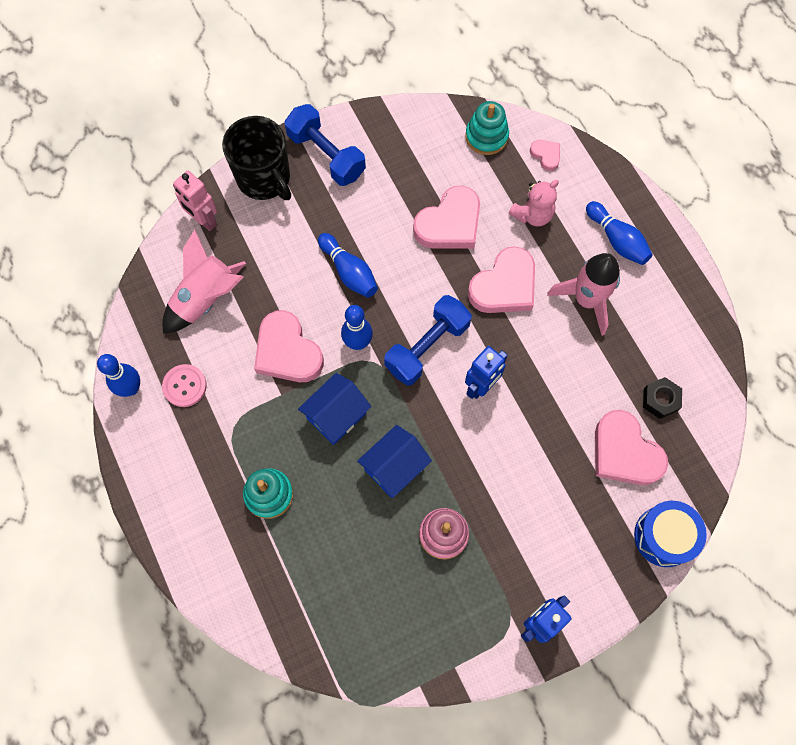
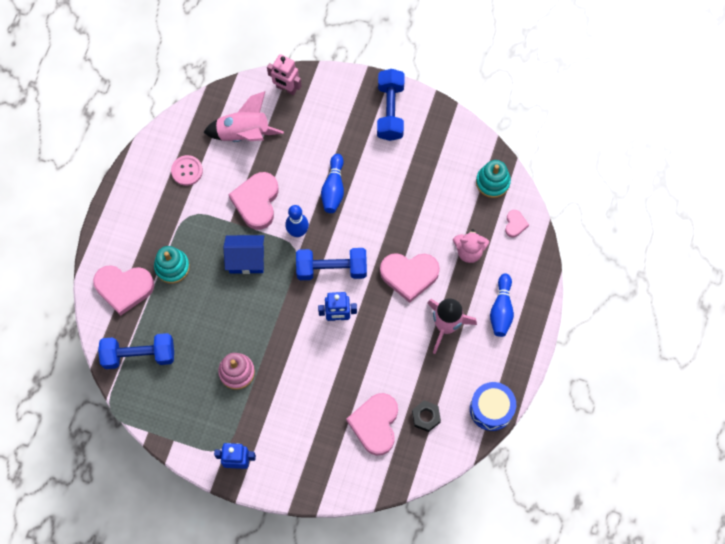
camera: 45 degrees right, 0 degrees up
(131, 388) = (159, 146): blue bowling pin -> none
(204, 220) = (286, 88): pink robot -> pink robot turned 60 degrees counterclockwise
(264, 178) = (342, 94): black mug -> none
(328, 616) = (139, 355): none -> blue dumbbell
(394, 467) = (248, 314): blue house -> none
(449, 223) = (417, 213): pink heart -> pink heart (124, 288)
(664, 536) = (347, 486): blue drum -> blue drum (491, 409)

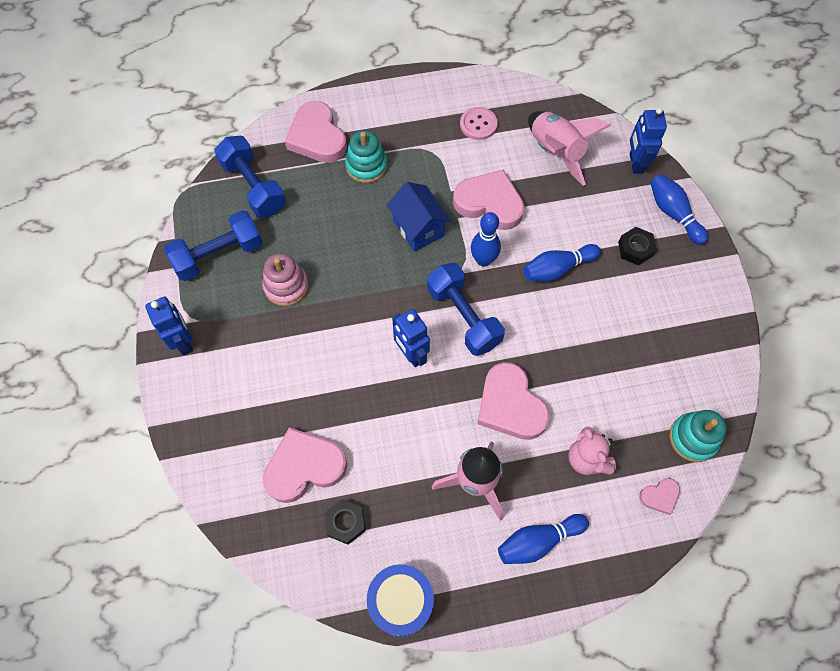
camera: 60 degrees right, 5 degrees down
(256, 202) = (489, 203): pink heart -> pink heart turned 45 degrees clockwise
(286, 88) = (635, 163): pink robot -> blue robot
(339, 90) = (673, 213): none -> blue bowling pin
(350, 131) = (635, 249): none -> black nut
(390, 111) = (691, 277): blue dumbbell -> blue dumbbell (218, 255)

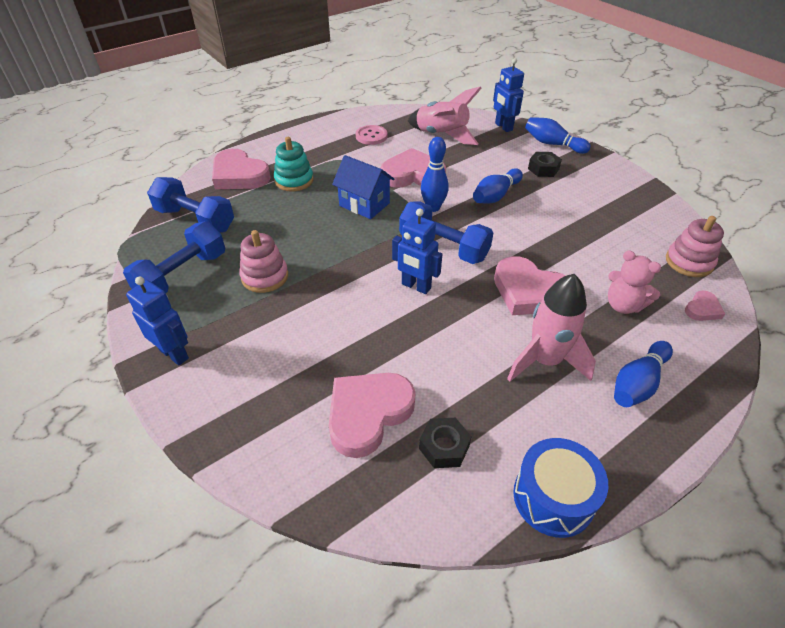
camera: 25 degrees left, 20 degrees down
(693, 438) = (689, 262): turquoise stacking toy -> pink stacking toy

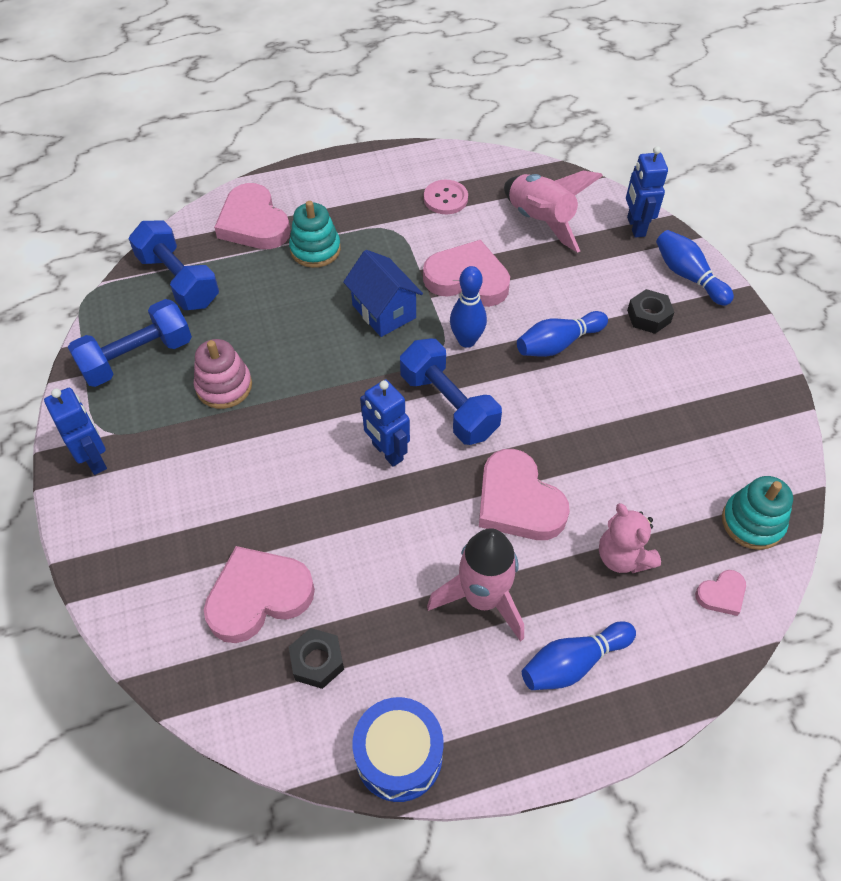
camera: 20 degrees right, 10 degrees up
(689, 262) = (752, 522): pink stacking toy -> turquoise stacking toy

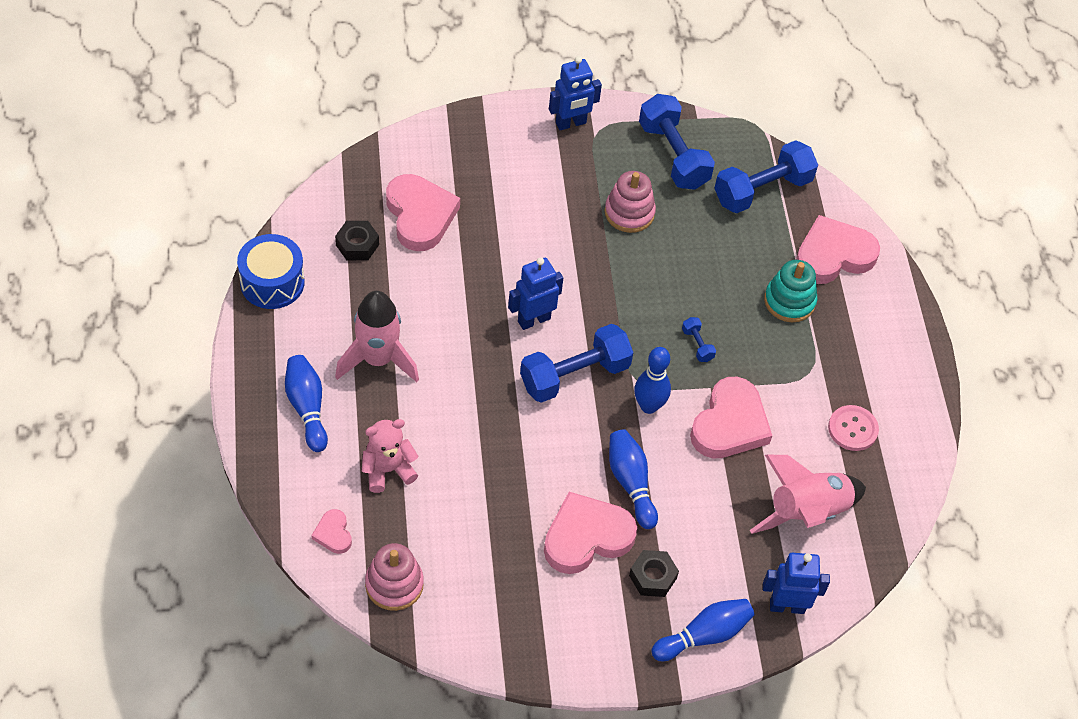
camera: 95 degrees right, 0 degrees up
(384, 311) = (697, 345): blue house -> blue dumbbell
(518, 502) = (460, 405): pink heart -> pink heart (586, 537)
(752, 522) = (394, 584): turquoise stacking toy -> pink stacking toy

